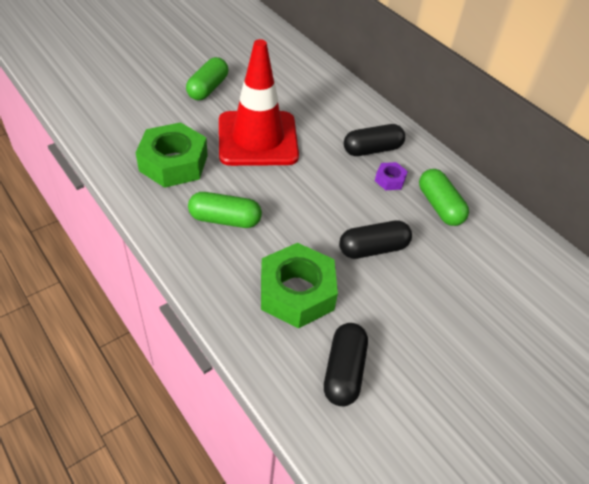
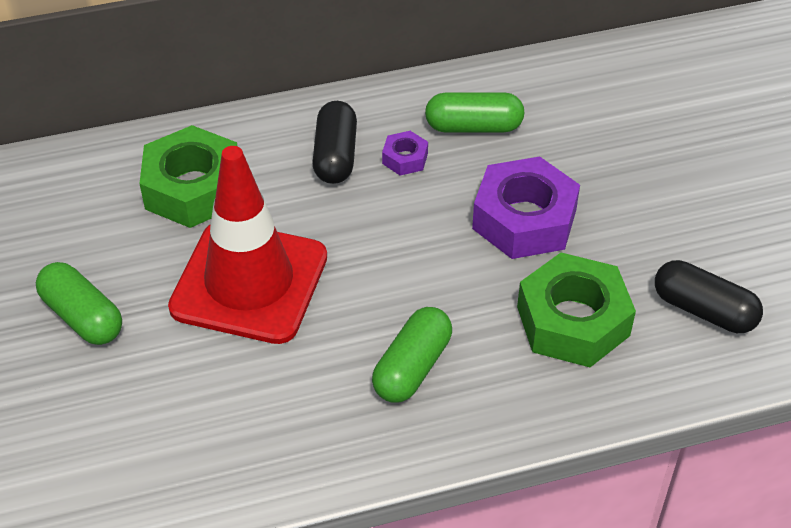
camera: 65 degrees left, 0 degrees up
(173, 163) = (259, 406): green nut -> green nut (193, 188)
(373, 249) = (524, 219): black capsule -> purple nut

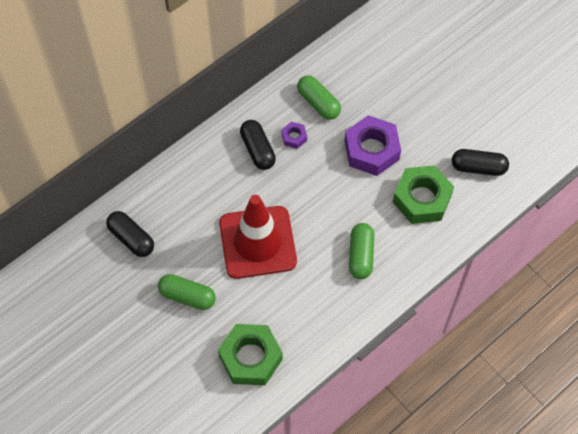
camera: 25 degrees left, 15 degrees up
(57, 204) = (131, 238): none -> black capsule
(193, 188) = (196, 200): green nut -> green nut (250, 357)
(473, 127) = (318, 103): green capsule -> green capsule turned 75 degrees clockwise

